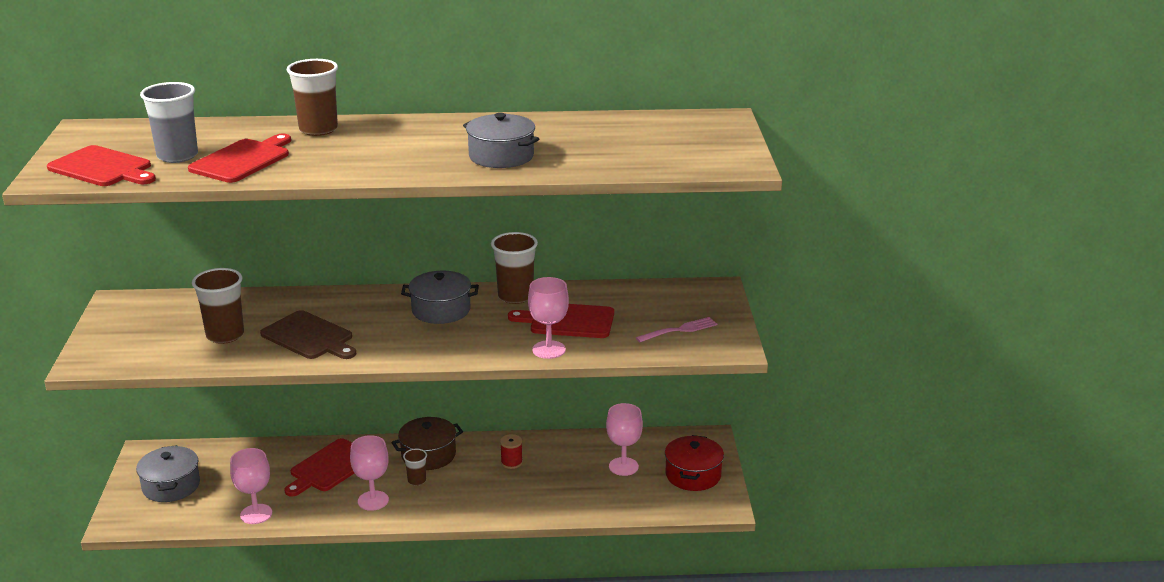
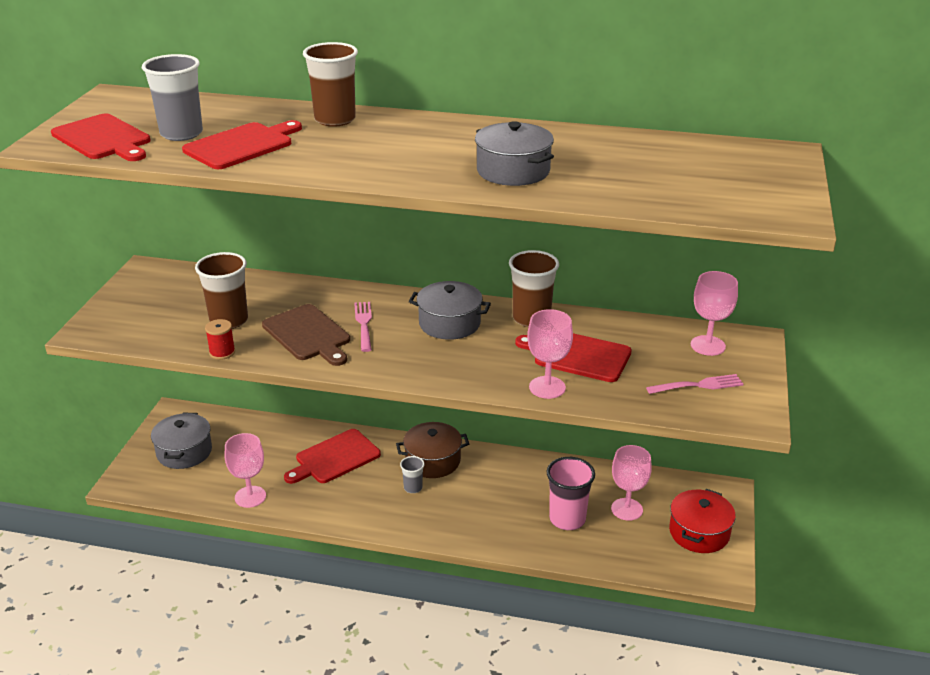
camera: 15 degrees right, 5 degrees up
(360, 321) = (364, 324): none -> pink fork
(373, 501) = (364, 502): pink goblet -> pink goblet (708, 345)
(417, 481) = (413, 488): brown cup -> grey cup
(511, 462) = (512, 484): red spool -> red spool (222, 352)
(571, 483) = (567, 519): none -> pink cup

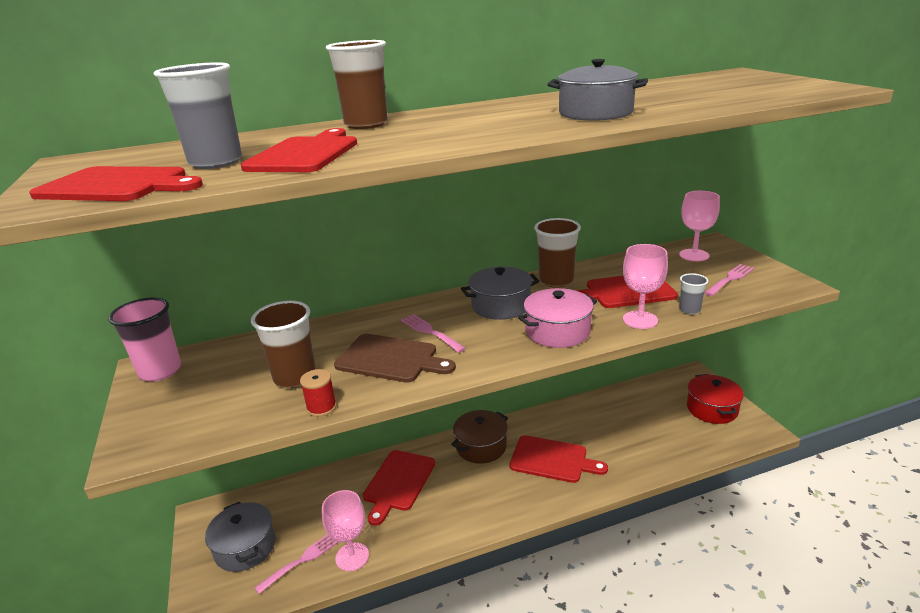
camera: 30 degrees left, 5 degrees down
(213, 481) = (301, 561): none -> pink fork
(413, 488) = (488, 475): grey cup -> grey cup (689, 310)
(462, 367) = (557, 331): none -> pink pot
(482, 502) = (552, 460): none -> red cutting board
(567, 519) = (623, 442): pink cup -> pink cup (160, 371)
(626, 509) = (652, 415): pink goblet -> none

